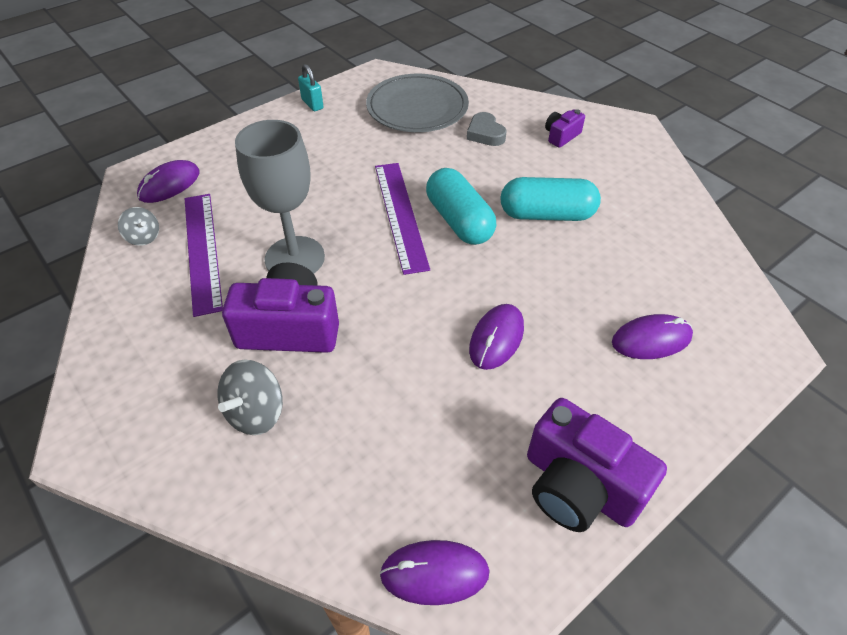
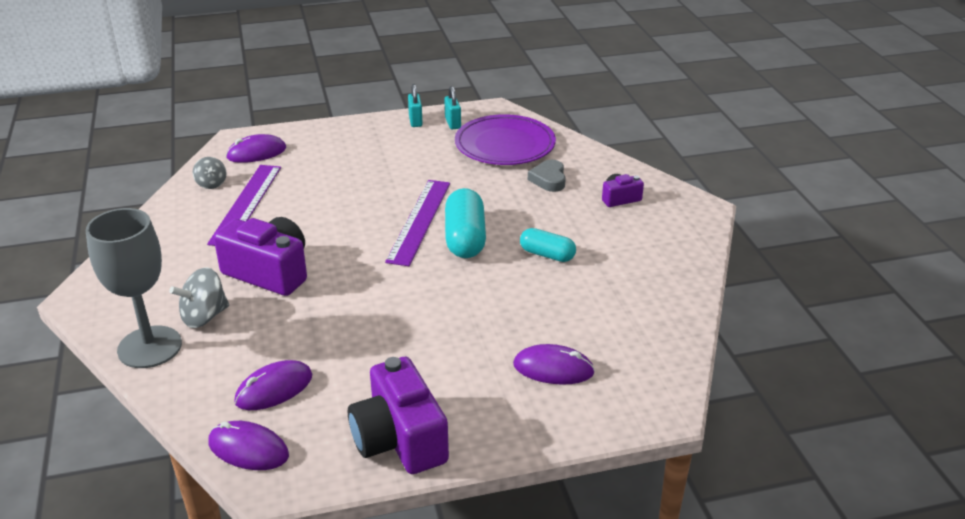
camera: 25 degrees right, 15 degrees down
(295, 258) = (310, 228): grey goblet -> grey goblet (149, 347)
(351, 97) = (453, 123): none -> turquoise padlock
(417, 107) = (505, 145): grey plate -> purple plate
(496, 338) = (422, 327): purple mouse -> purple mouse (274, 389)
(547, 215) = (547, 255): turquoise capsule -> turquoise capsule, size x0.62

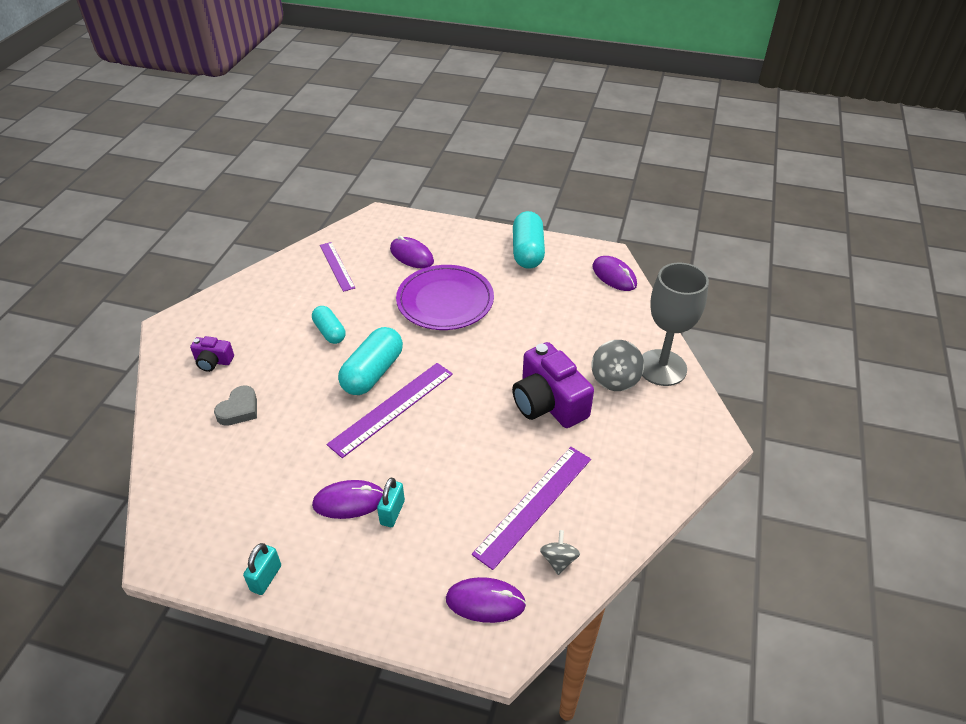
camera: 150 degrees left, 10 degrees up
(204, 316) = (615, 379): grey spinning top -> grey spinning top turned 105 degrees clockwise
(274, 389) = (585, 305): purple mouse -> purple mouse (349, 501)
(399, 439) = (527, 251): purple camera -> turquoise capsule
(453, 123) = (231, 550): turquoise padlock -> turquoise padlock (392, 512)
(505, 145) = (221, 480): purple plate -> purple plate (445, 301)
(626, 320) = (337, 266): none -> purple ruler

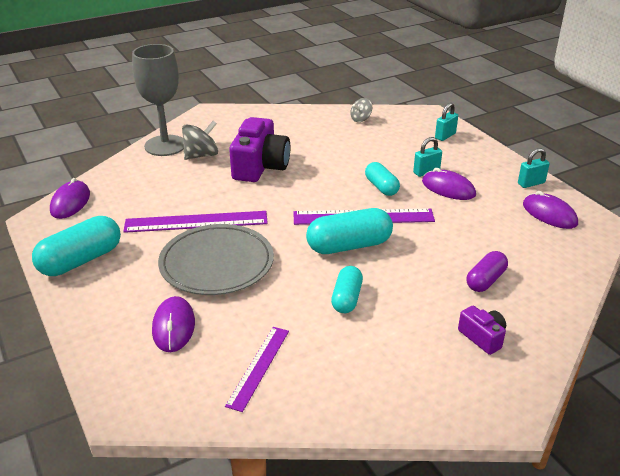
camera: 135 degrees left, 10 degrees down
(239, 409) = (485, 280): grey heart -> purple capsule
(414, 456) = (381, 187): none -> turquoise capsule
(430, 605) = (445, 136): none -> turquoise padlock
(445, 301) = (216, 263): purple plate -> grey plate
(485, 602) = (416, 125): purple mouse -> purple mouse (549, 214)
(534, 505) = (342, 138): purple ruler -> purple ruler (196, 222)

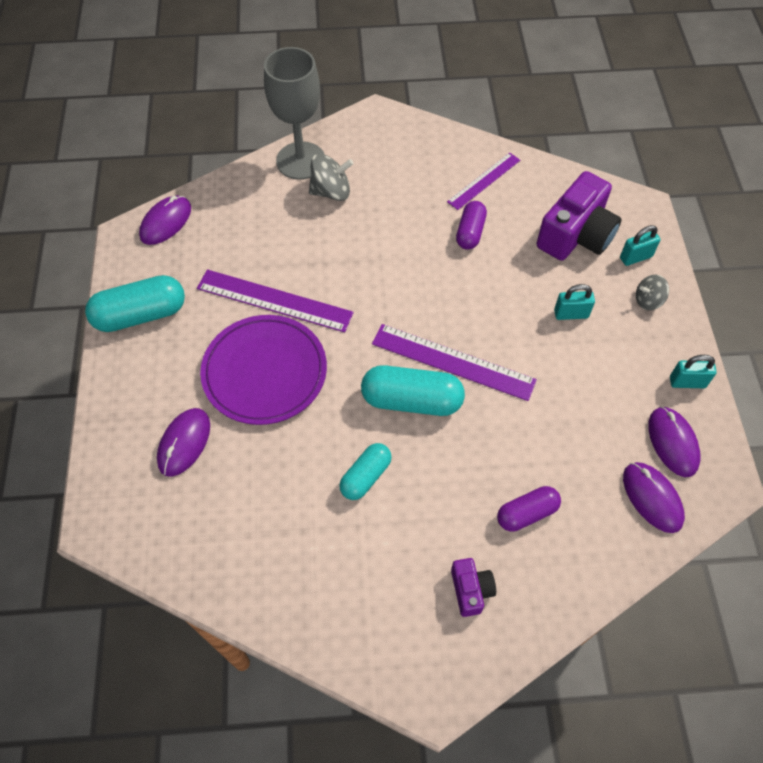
camera: 25 degrees right, 25 degrees up
(216, 263) = (264, 372): grey plate -> purple plate
(258, 367) = (234, 529): purple ruler -> purple ruler (484, 181)
(260, 166) = (385, 234): purple camera -> purple camera (576, 235)
(322, 151) = (470, 232): none -> purple capsule
(360, 119) = (549, 189): grey spinning top -> grey spinning top (648, 300)
(381, 187) = (502, 320): turquoise capsule -> none
(448, 188) = (579, 352): purple mouse -> purple mouse (652, 498)

